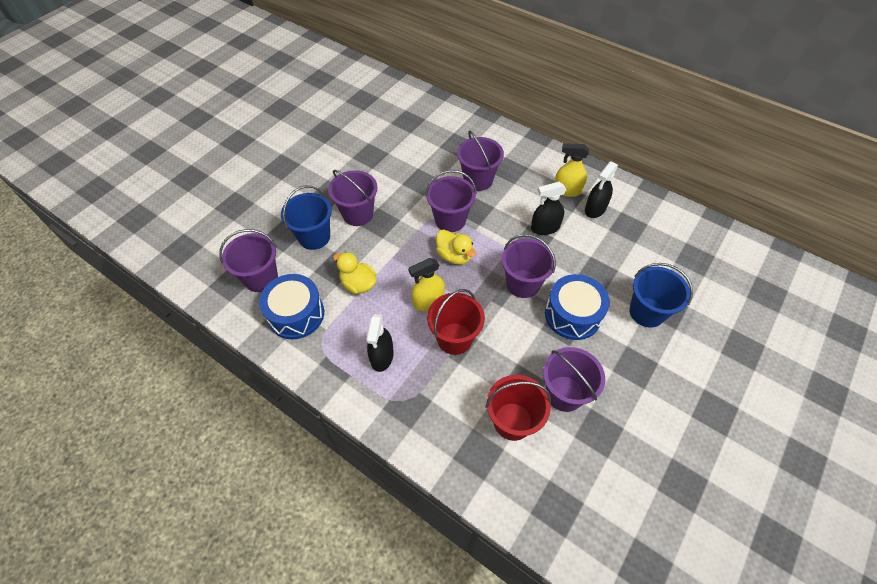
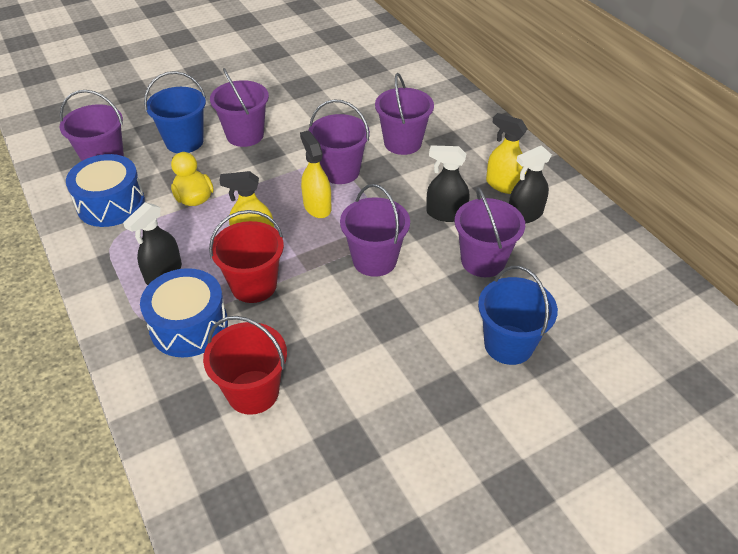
camera: 25 degrees right, 10 degrees down
(454, 256) = (317, 206): yellow duck -> yellow spray bottle
(564, 393) = (335, 389): purple bucket -> purple bucket (483, 261)
(572, 315) = (410, 313): blue drum -> blue drum (189, 326)

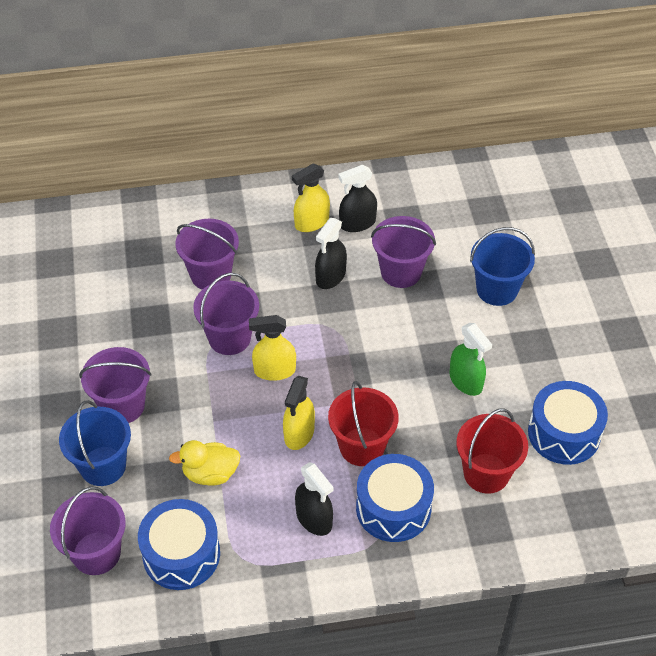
camera: 70 degrees left, 5 degrees up
(333, 455) = (564, 433): none -> blue drum
(367, 346) = (466, 381): none -> green spray bottle
(374, 260) = (367, 347): purple bucket -> none
(524, 215) = (357, 223): black spray bottle -> black spray bottle turned 75 degrees clockwise

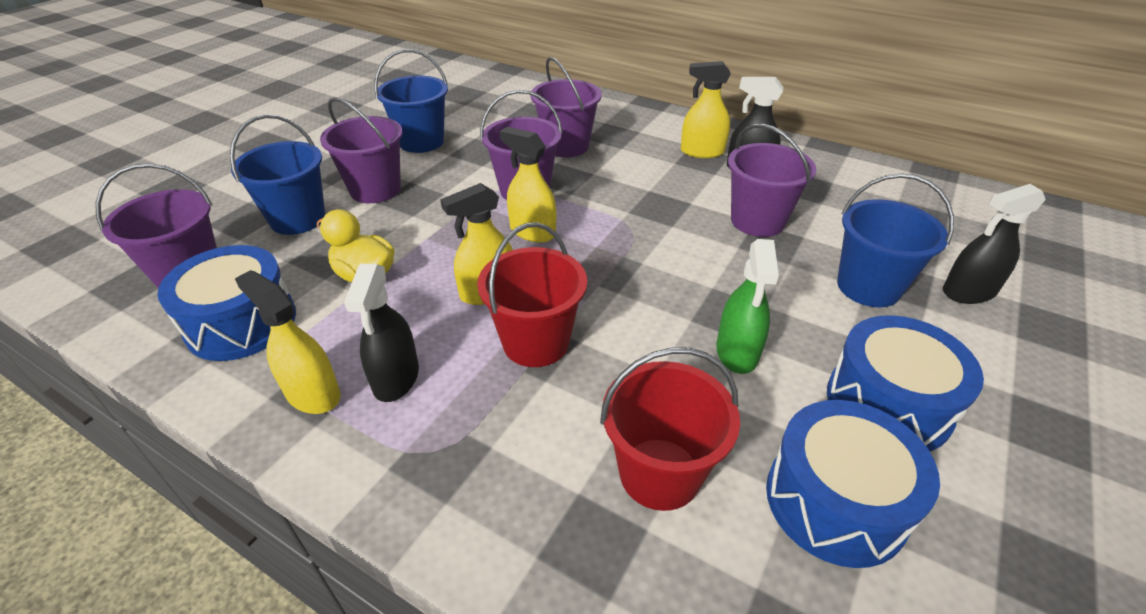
camera: 40 degrees right, 10 degrees down
(93, 338) = (421, 142): none -> blue bucket
(282, 558) = (312, 394): none -> yellow spray bottle
(330, 276) = (676, 192): black spray bottle -> black spray bottle (968, 292)
(393, 508) = (493, 429): blue drum -> blue drum (888, 404)

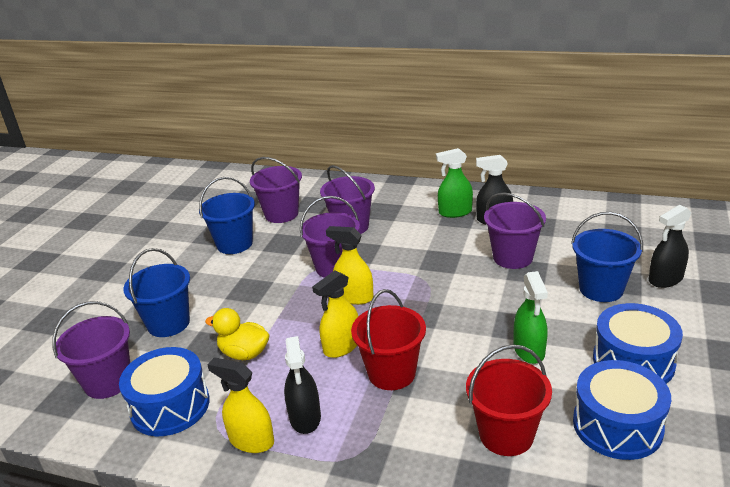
camera: 10 degrees left, 10 degrees down
(375, 189) = (218, 289): purple bucket -> purple bucket (281, 214)
(702, 152) = (455, 212): yellow spray bottle -> green spray bottle

